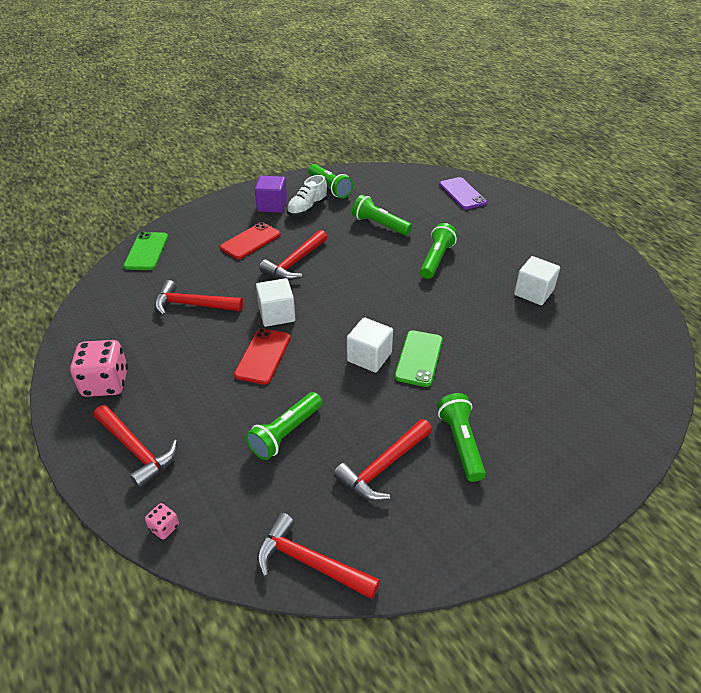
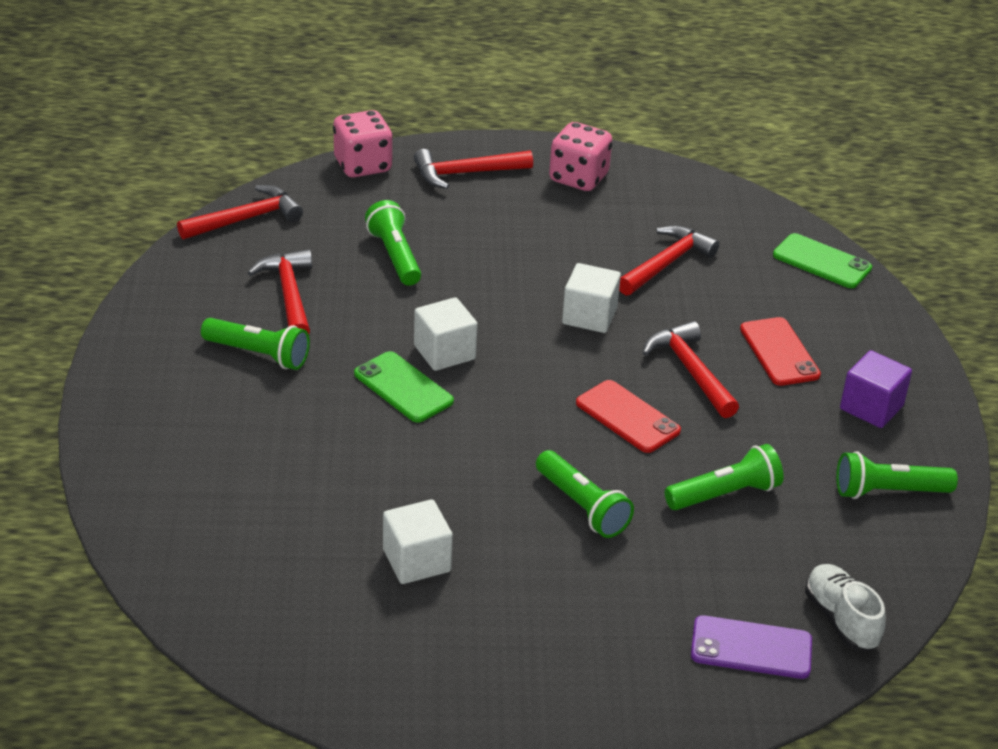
camera: 120 degrees right, 5 degrees down
(164, 527) = (362, 165): pink dice -> pink dice, size x2.18
(263, 356) = (523, 281): red phone -> red phone (627, 417)
(307, 209) = (833, 439): white shoe -> white shoe (841, 619)

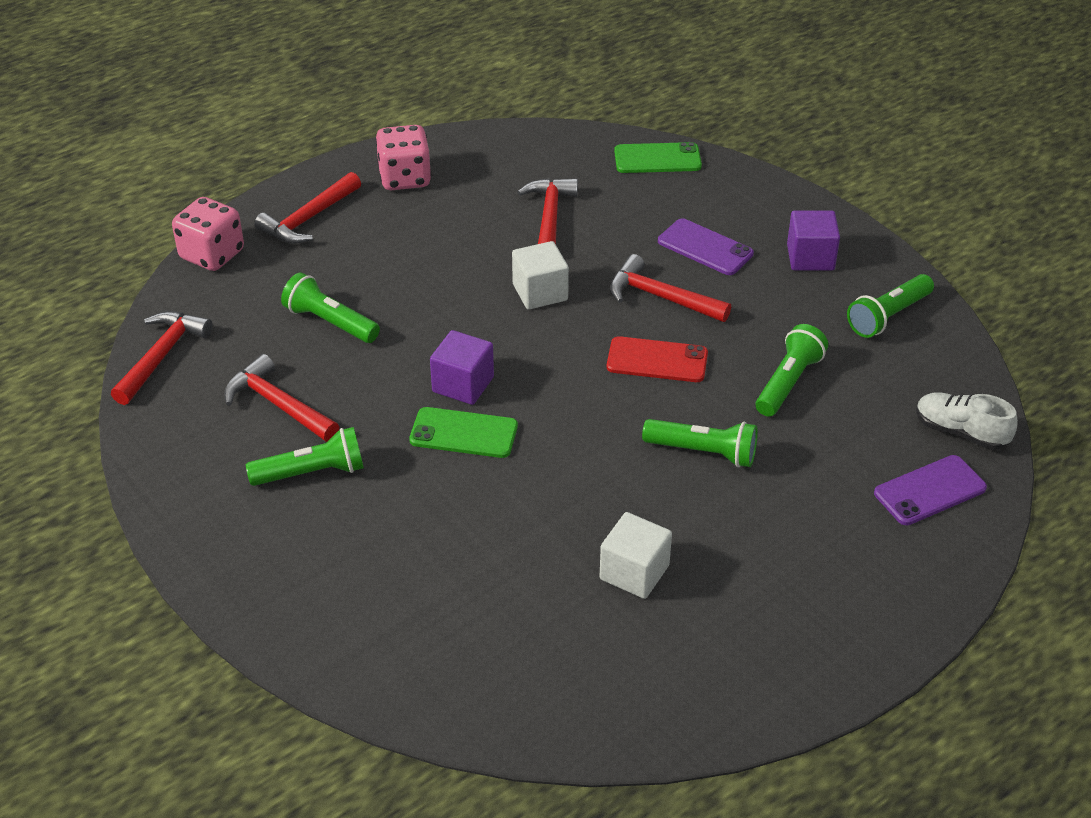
camera: 35 degrees left, 5 degrees up
(444, 352) = (463, 384): white cube -> purple cube
(779, 352) = (705, 248): red phone -> purple phone

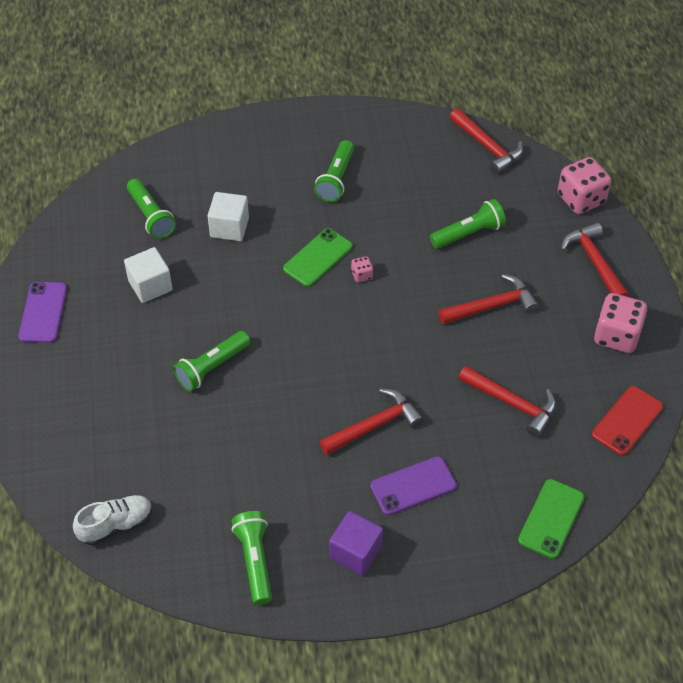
camera: 120 degrees right, 10 degrees up
(278, 405) = (405, 183): red hammer -> red hammer (492, 306)
(463, 384) = (361, 275): purple cube -> pink dice
(540, 292) = (427, 357): white cube -> white cube (229, 227)
(657, 360) = (311, 388): red phone -> red phone (627, 421)
(788, 382) = (236, 452): green flashlight -> green flashlight (151, 216)
(929, 491) = (86, 470): purple phone -> purple phone (43, 312)

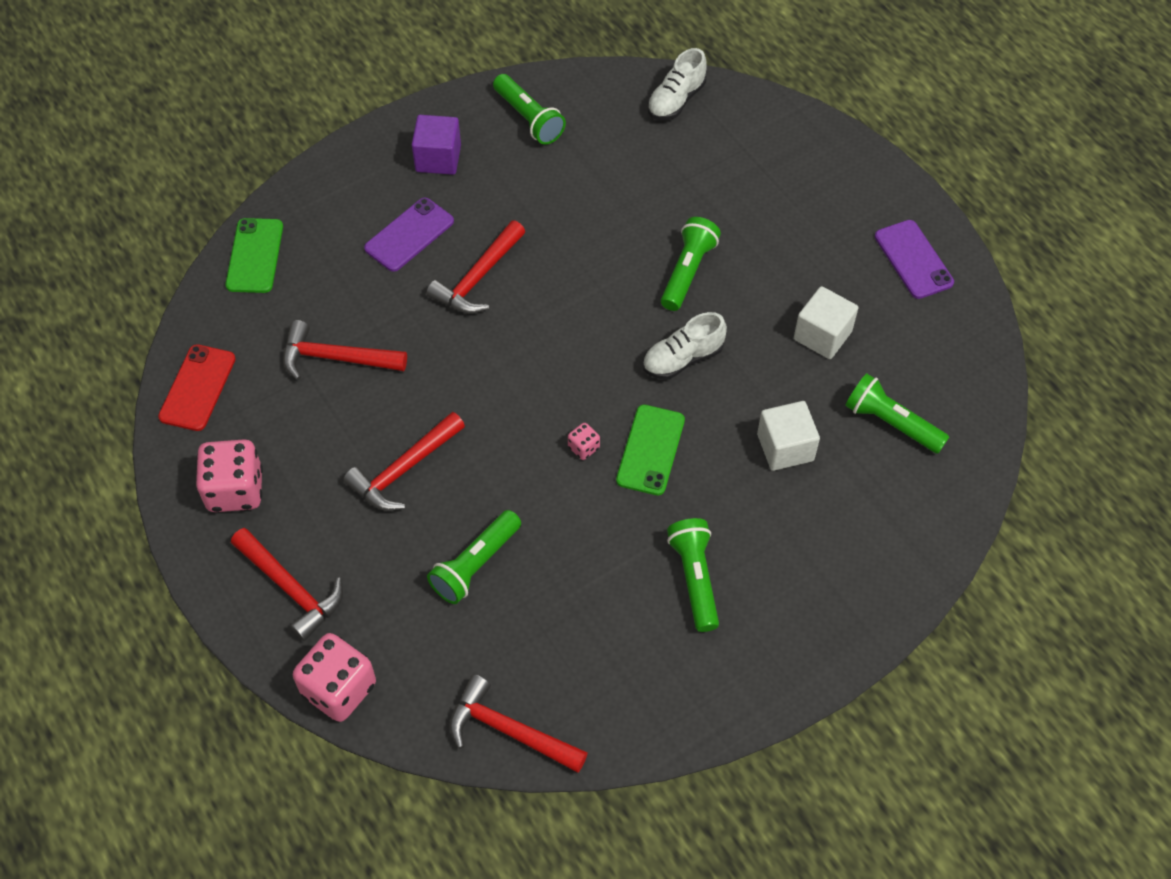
camera: 155 degrees right, 5 degrees up
(258, 306) = (682, 359): none -> white shoe

